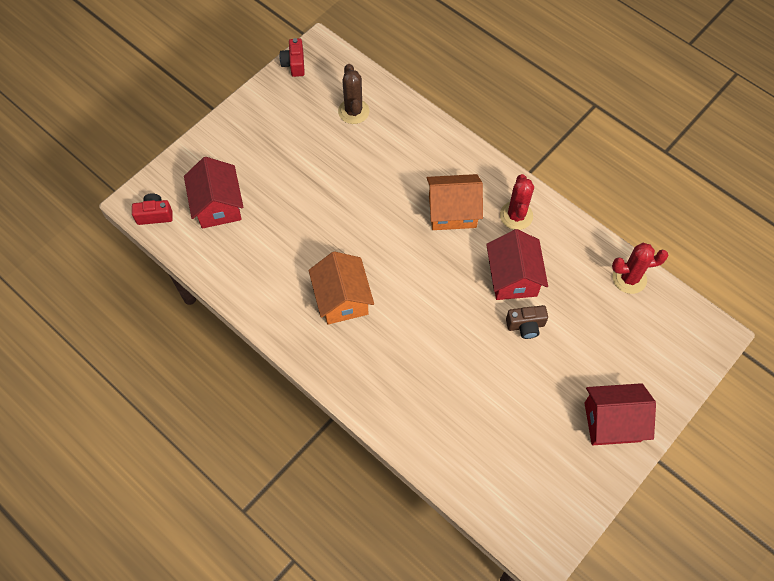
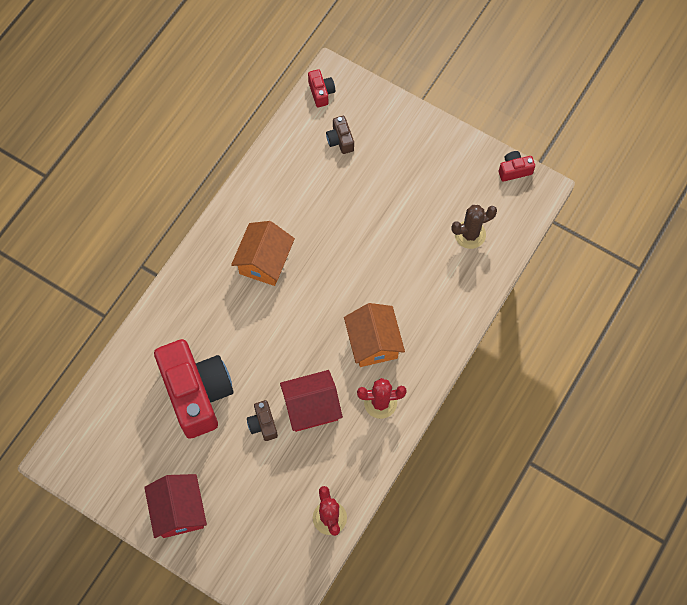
camera: 80 degrees right, 5 degrees up
(218, 206) = (340, 140): red house -> brown camera
(342, 299) = (264, 261): orange house -> orange house turned 45 degrees counterclockwise
(483, 387) = (197, 393): none -> red camera

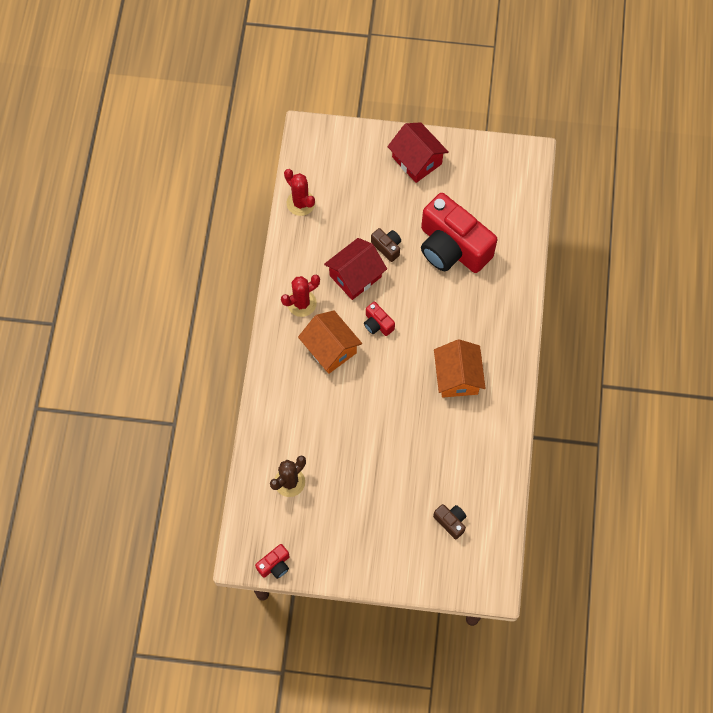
camera: 155 degrees right, 0 degrees up
(321, 92) = (494, 564): red camera -> red camera (377, 324)

